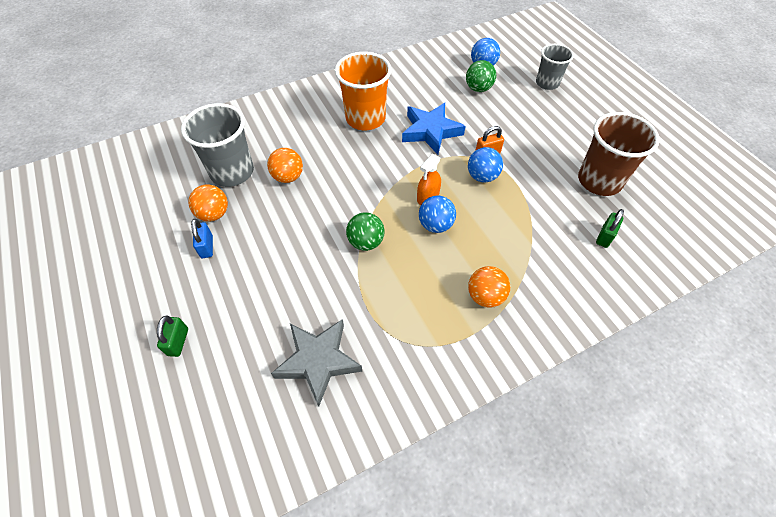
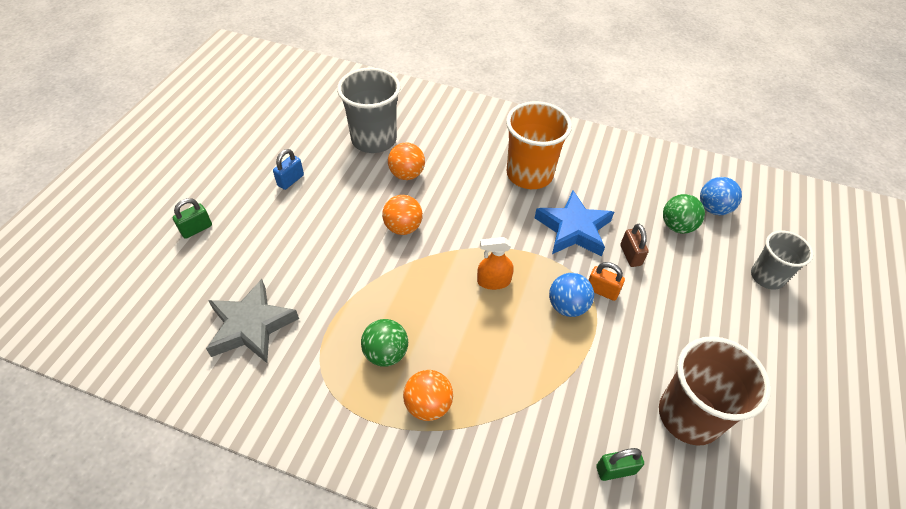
camera: 45 degrees right, 5 degrees down
(214, 214) = (324, 161): orange ball -> orange ball (403, 227)
(366, 242) = (396, 273): green ball -> green ball (386, 353)
(435, 225) = (468, 310): blue ball -> none
(476, 122) = (630, 255): none -> brown padlock

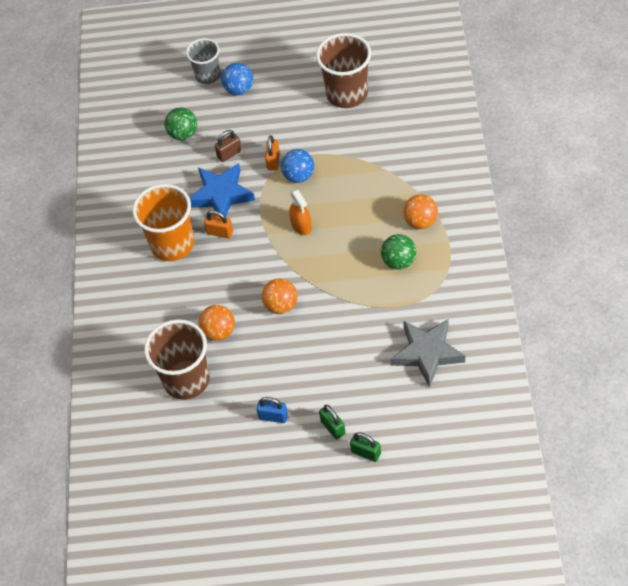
camera: 105 degrees left, 5 degrees up
(374, 140) = (186, 380): grey cup -> brown cup
(523, 212) = (220, 232): none -> orange padlock
(615, 470) = (404, 118): green padlock -> green padlock (333, 427)
(713, 209) = (151, 116): blue ball -> blue ball (239, 89)

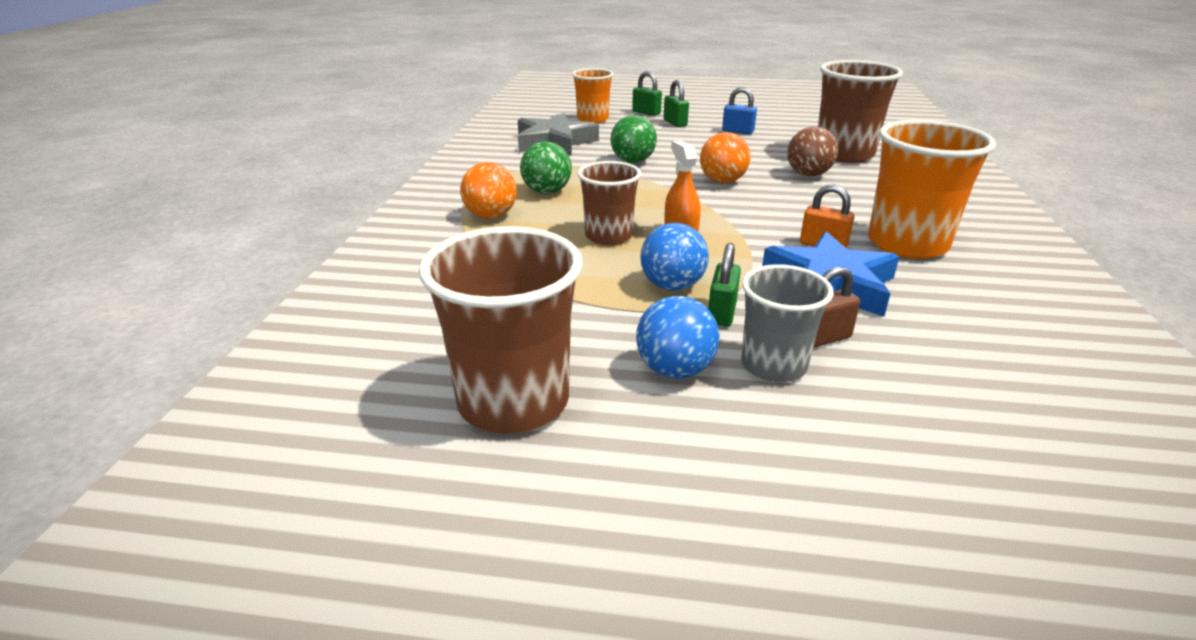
camera: 175 degrees left, 25 degrees down
(183, 134) = (954, 393): green ball -> green ball (633, 161)
(208, 75) = (933, 538): grey cup -> grey cup (773, 365)
(219, 332) = (808, 174): orange ball -> brown ball
(239, 89) = (815, 471): blue ball -> blue ball (675, 370)
(273, 161) = (721, 313): orange padlock -> green padlock
(342, 214) = (608, 236): none -> brown cup
(413, 419) = (592, 119): none -> orange cup

